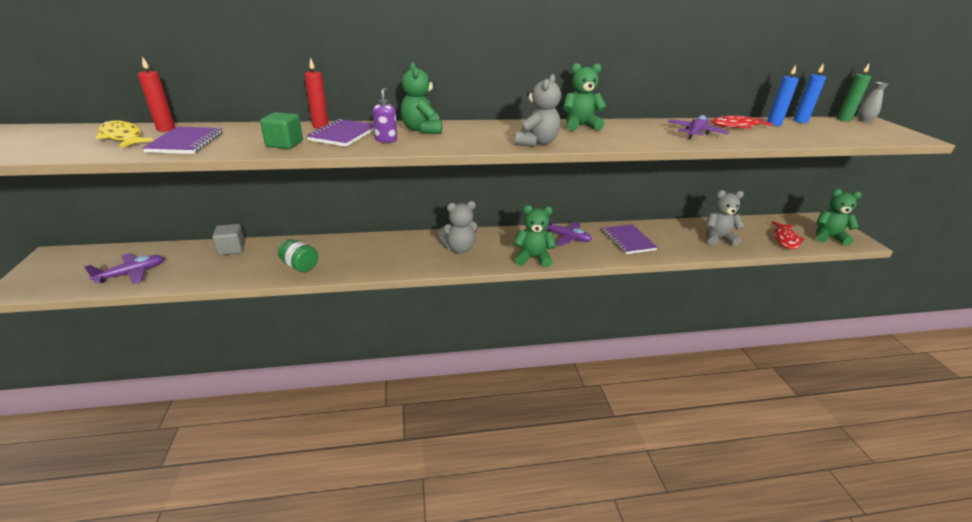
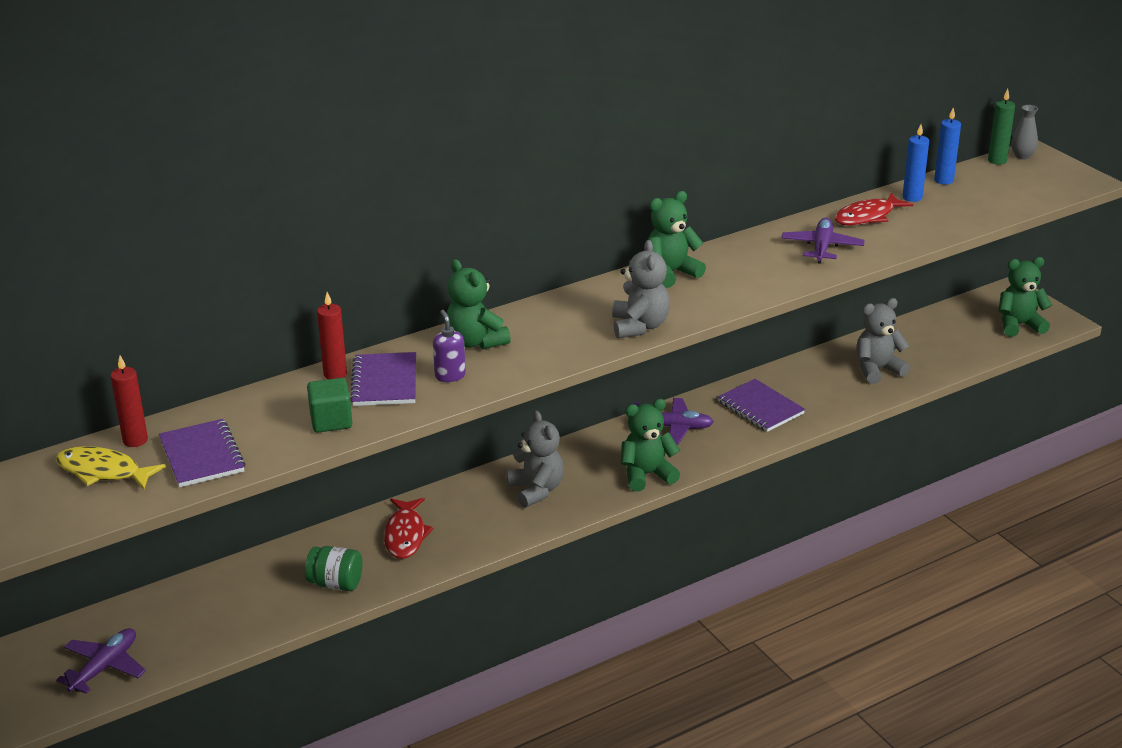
camera: 20 degrees left, 0 degrees up
(232, 249) = (206, 589): grey cube -> none
(459, 249) = (536, 490): grey teddy bear -> grey teddy bear turned 75 degrees counterclockwise
(785, 239) = (965, 346): red fish -> red fish (405, 535)

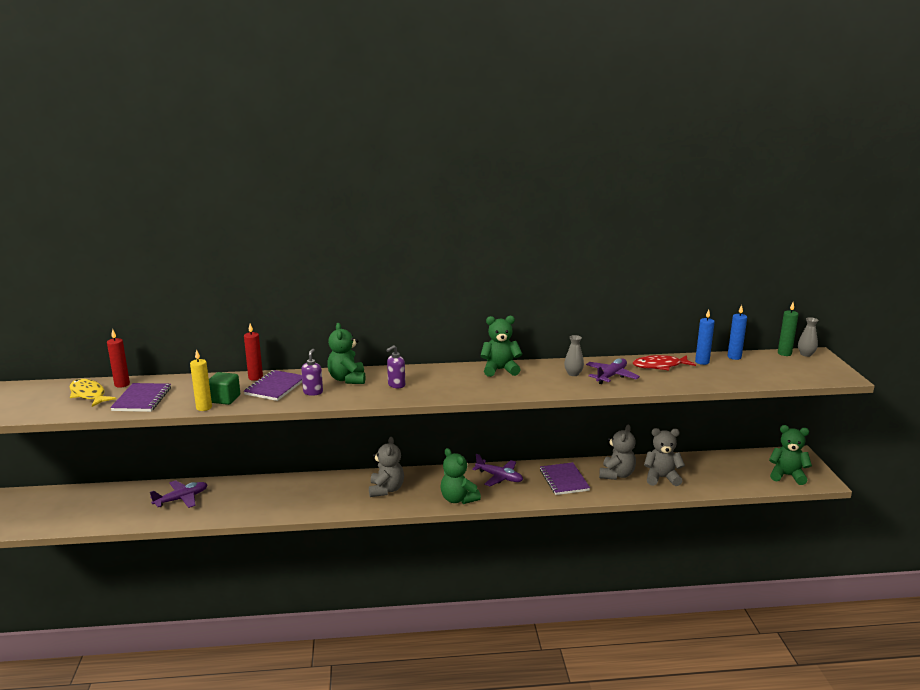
camera: 25 degrees right, 10 degrees down
(105, 667) = (78, 514): purple plane -> purple plane (181, 499)
(317, 443) = (204, 407): none -> yellow candle
(336, 583) = (230, 507): green jar -> none
(405, 535) = (292, 493): red fish -> none
(555, 333) = (396, 385): none -> purple soap dispenser
(639, 326) = (449, 392): grey teddy bear -> grey teddy bear (616, 475)
(647, 475) = (458, 499): green teddy bear -> green teddy bear turned 135 degrees counterclockwise
(771, 256) = (573, 374): none -> grey vase

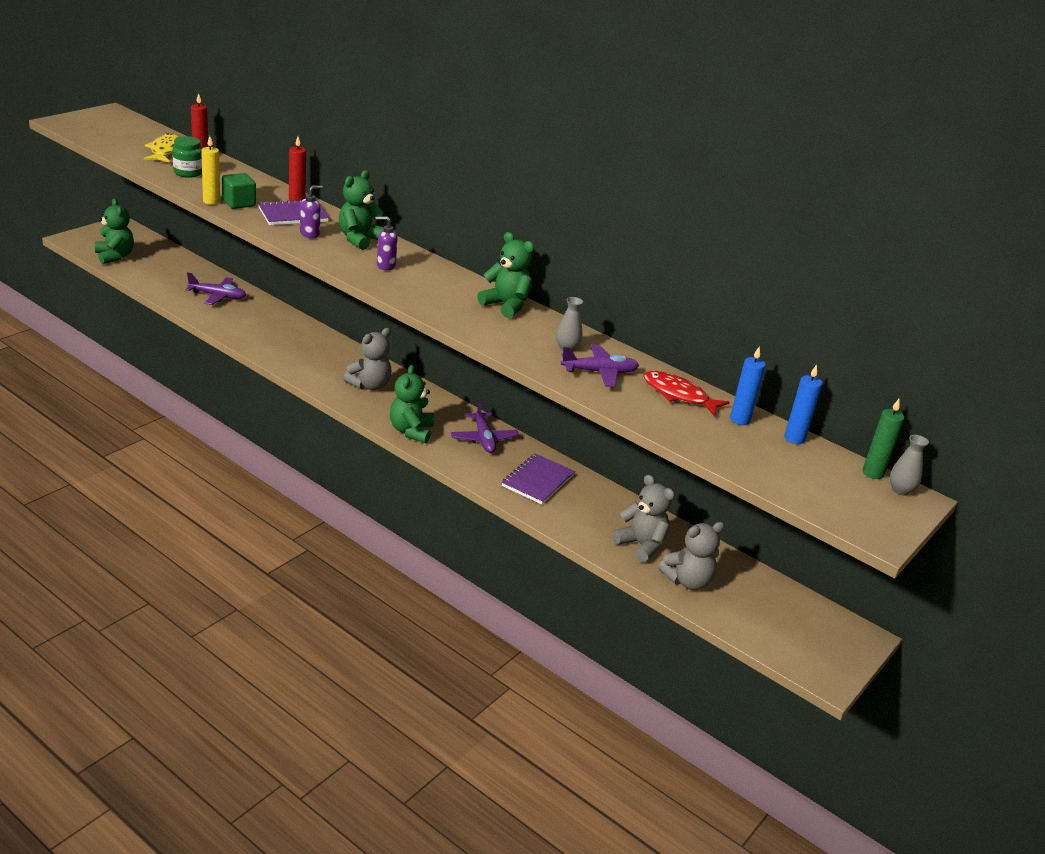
camera: 40 degrees right, 10 degrees up
(142, 399) = (188, 173): purple notebook -> green jar
(616, 475) = (600, 511): grey teddy bear -> grey teddy bear (688, 581)
(787, 475) = (794, 642): green teddy bear -> green teddy bear (115, 256)

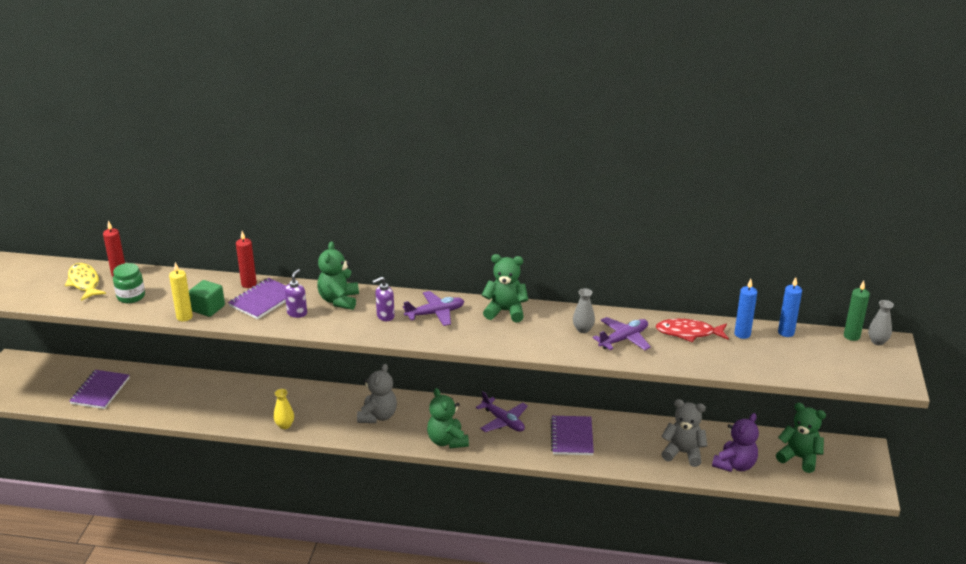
camera: 25 degrees left, 0 degrees up
(115, 256) = (44, 394): green teddy bear -> green teddy bear (799, 458)
(160, 271) = (100, 391): none -> purple notebook
(217, 296) = (175, 392): purple plane -> purple plane (435, 313)
(280, 357) = (285, 425): none -> yellow vase
(688, 581) = (735, 465): grey teddy bear -> purple teddy bear

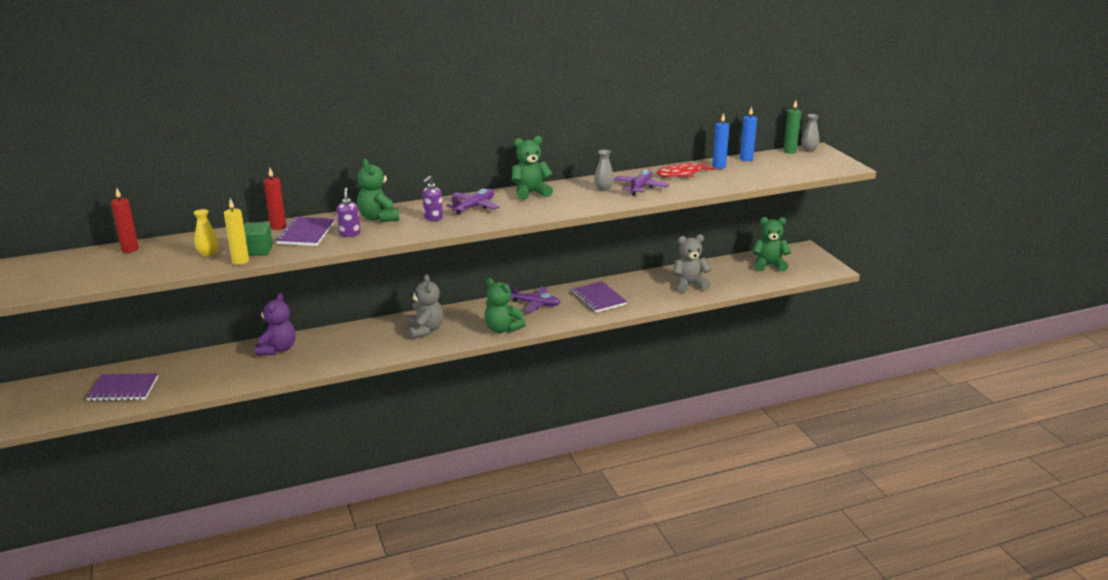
camera: 30 degrees left, 5 degrees down
(84, 283) = (98, 263): yellow fish -> none
(100, 391) = (123, 389): purple notebook -> purple notebook turned 75 degrees counterclockwise
(131, 296) = (164, 261): green jar -> none
(285, 425) = (345, 360): yellow vase -> yellow vase (208, 253)
(735, 465) = (731, 281): purple teddy bear -> purple teddy bear (277, 349)

